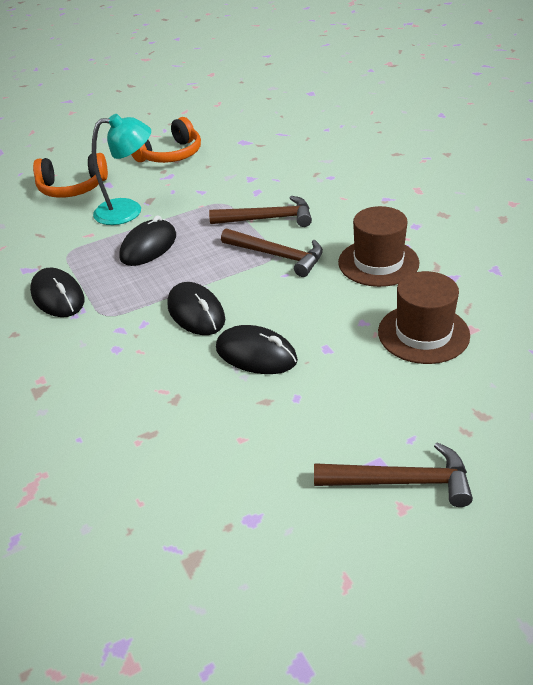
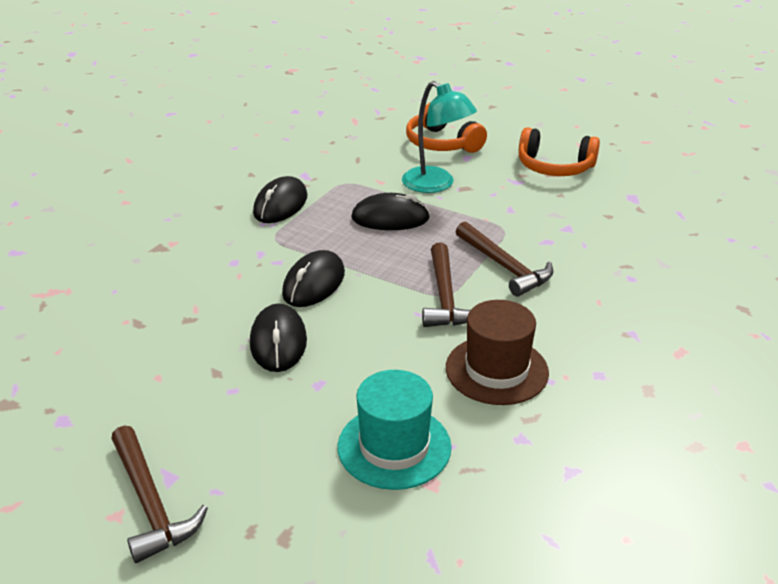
camera: 55 degrees right, 5 degrees down
(423, 333) = (394, 446): brown hat -> turquoise hat

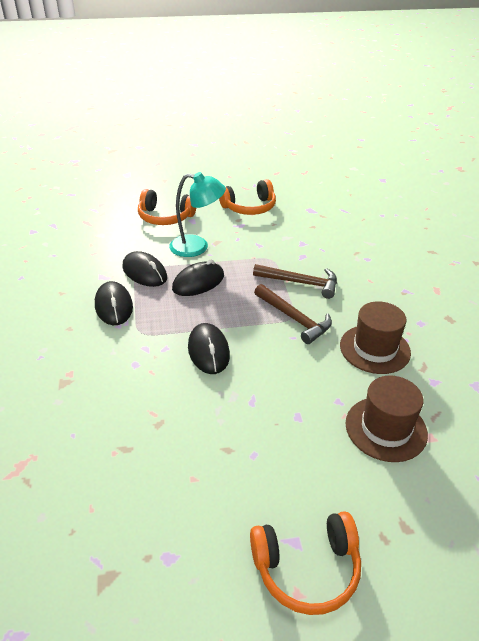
camera: 40 degrees left, 5 degrees up
(151, 503) = (307, 568): brown hammer -> orange headphones
(278, 342) = (238, 404): black mouse -> black mouse (144, 272)
(394, 446) = (386, 428): turquoise hat -> brown hat

